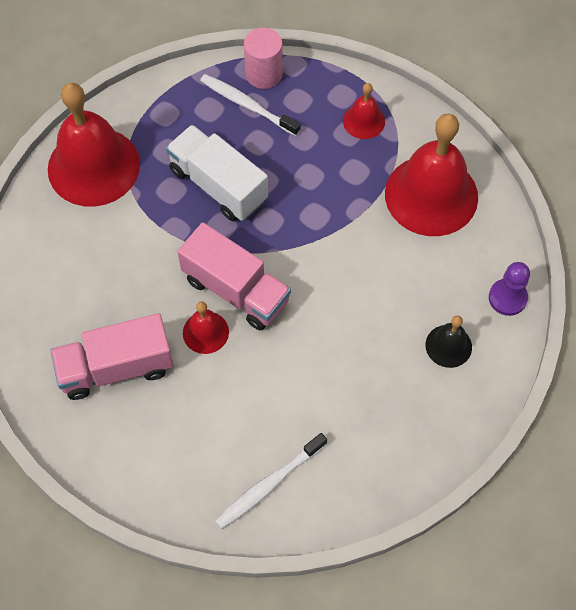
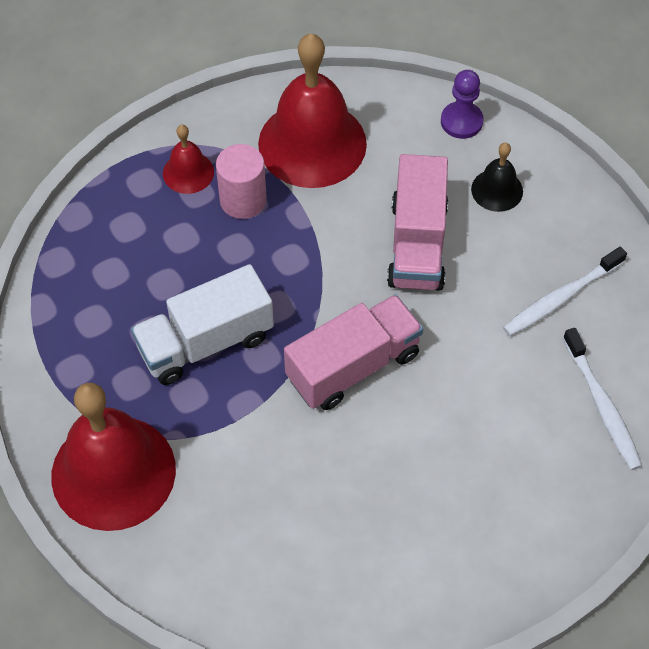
camera: 70 degrees left, 5 degrees down
(116, 367) = (406, 522): pink truck -> pink truck (417, 244)
(205, 332) = (395, 413): red bell -> none
(247, 105) = (108, 279): white toothbrush -> white toothbrush (561, 298)
(264, 74) = (72, 249): pink cylinder -> pink cylinder (243, 200)

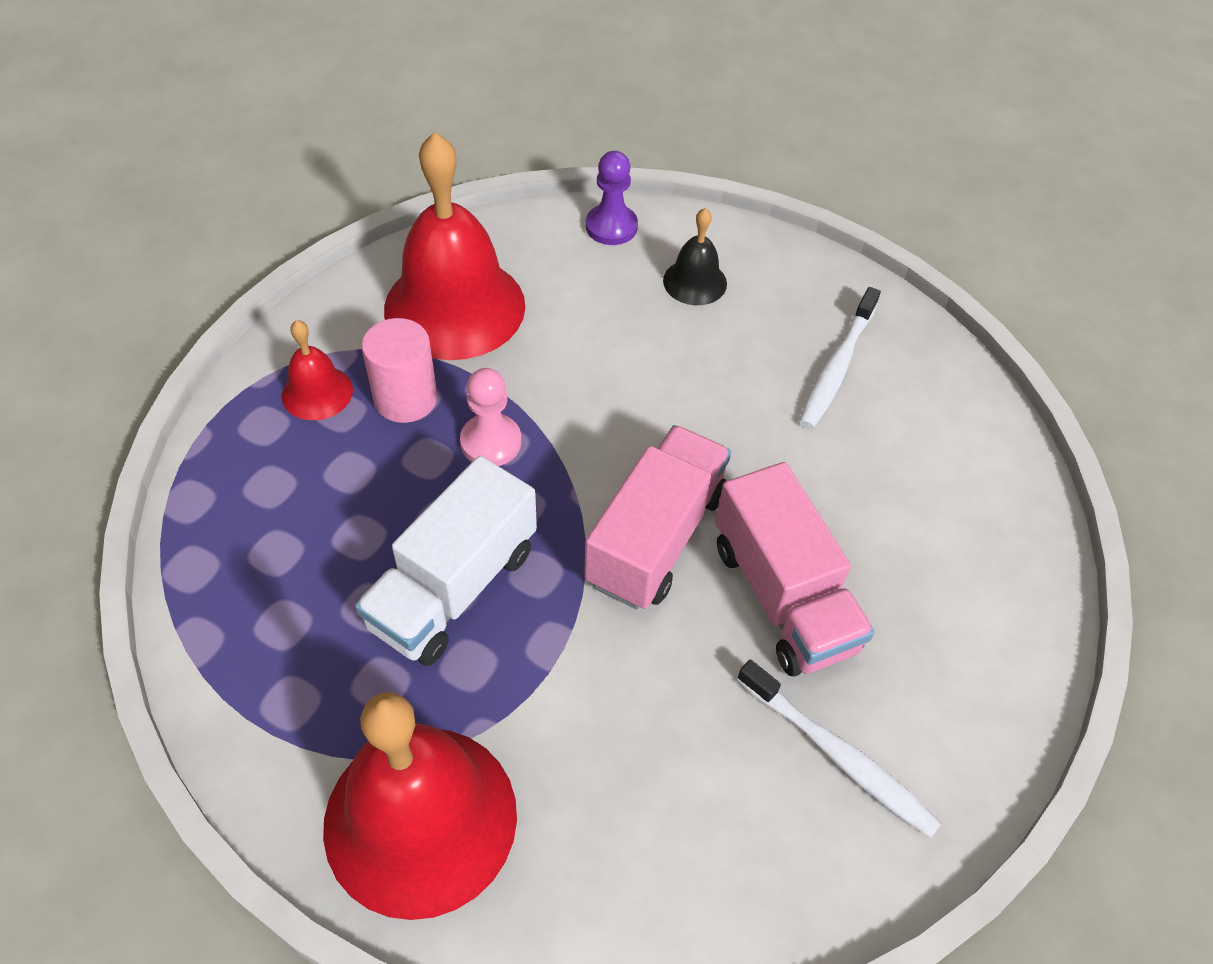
camera: 30 degrees left, 5 degrees down
(282, 254) = (491, 442): none -> pink pawn
(417, 244) = (643, 370): pink truck -> pink truck (783, 596)
(602, 405) = (959, 463): white toothbrush -> white toothbrush (838, 756)

